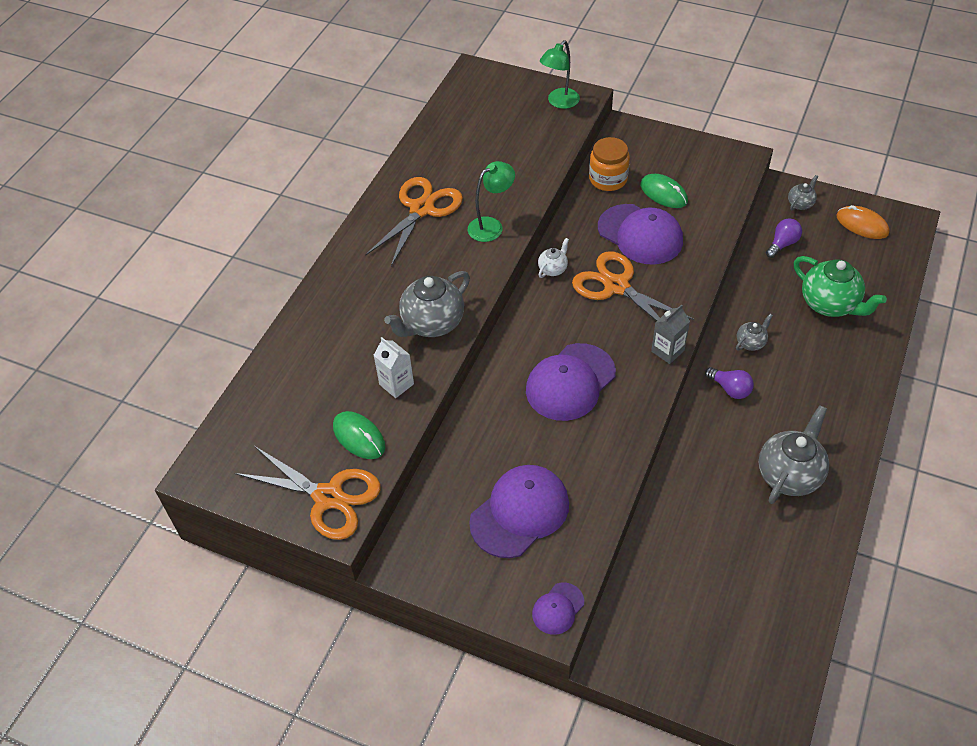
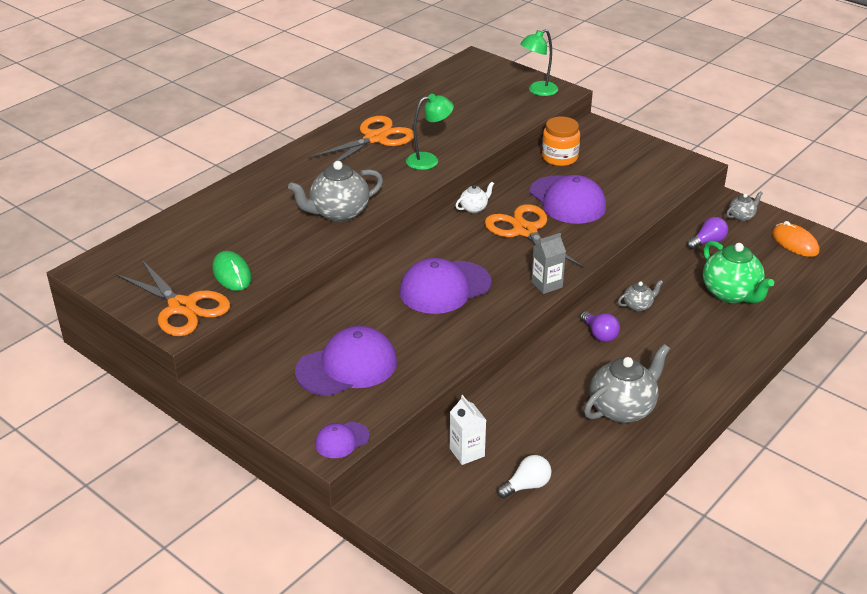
camera: 15 degrees right, 15 degrees down
(396, 384) = (284, 246): white carton -> white carton (467, 452)
(663, 193) = (605, 176): green mouse -> none
(741, 595) = (526, 486): none -> white light bulb

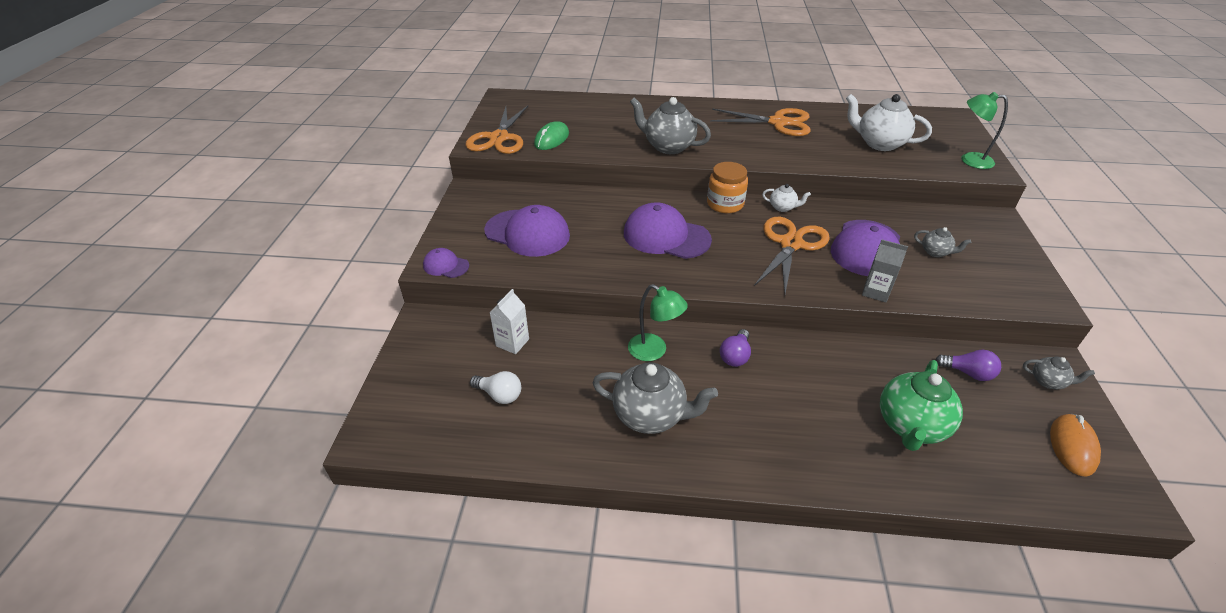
camera: 55 degrees right, 5 degrees up
(429, 160) = (788, 153): green lamp -> green lamp (654, 351)
(469, 112) = (879, 143): none -> white teapot
(546, 284) = (735, 286): grey carton -> grey carton (875, 292)
(559, 157) = (919, 219): orange jar -> orange jar (725, 204)
(638, 306) = (805, 364): grey teapot -> grey teapot (935, 252)

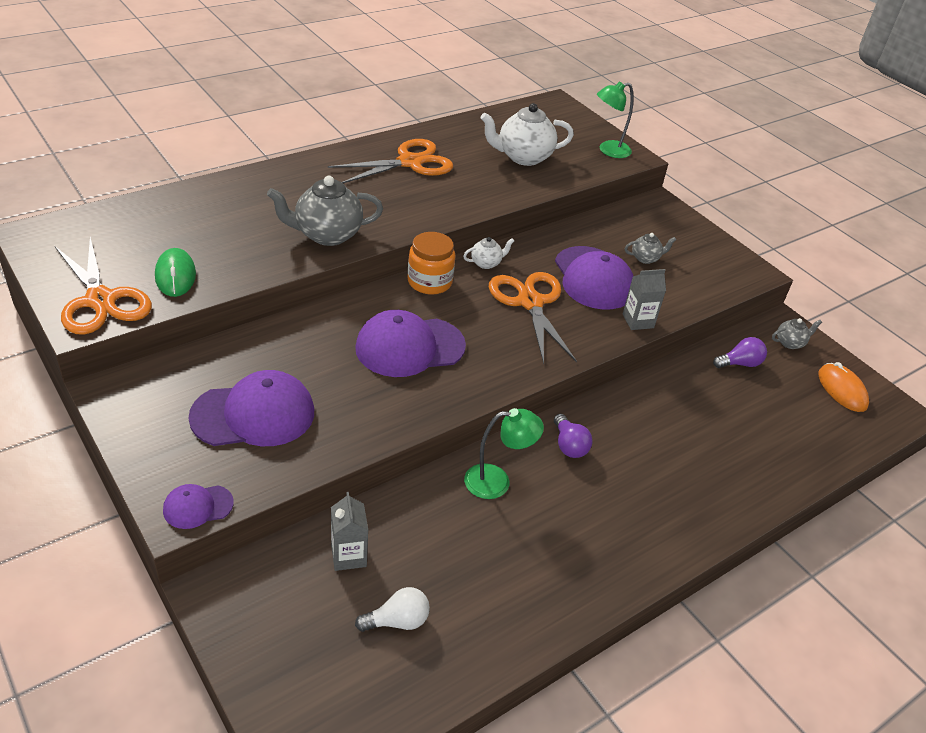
camera: 45 degrees left, 0 degrees up
(512, 342) = (348, 555): white carton -> grey carton
(650, 415) = (556, 549): grey teapot -> none
(910, 426) = (743, 434): green teapot -> none

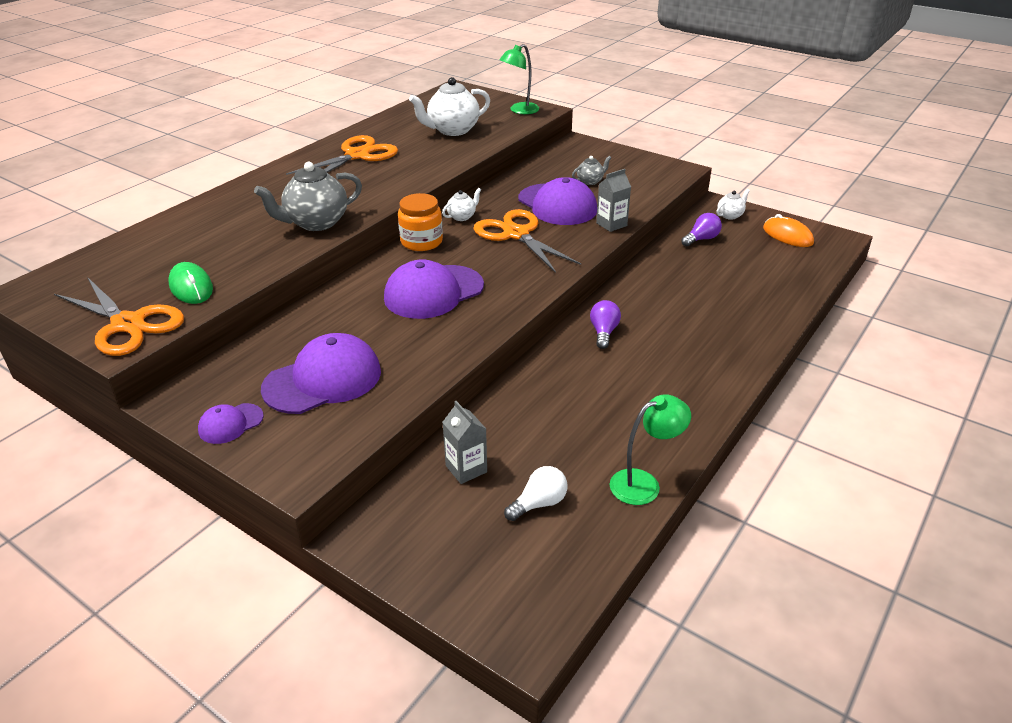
camera: 15 degrees left, 5 degrees down
(198, 506) = (313, 465): purple cap -> purple cap (230, 424)
(497, 481) = (560, 375): green lamp -> green lamp (644, 483)
(569, 445) = (603, 332): purple light bulb -> purple light bulb turned 135 degrees counterclockwise
(790, 343) = (730, 215): grey teapot -> white teapot

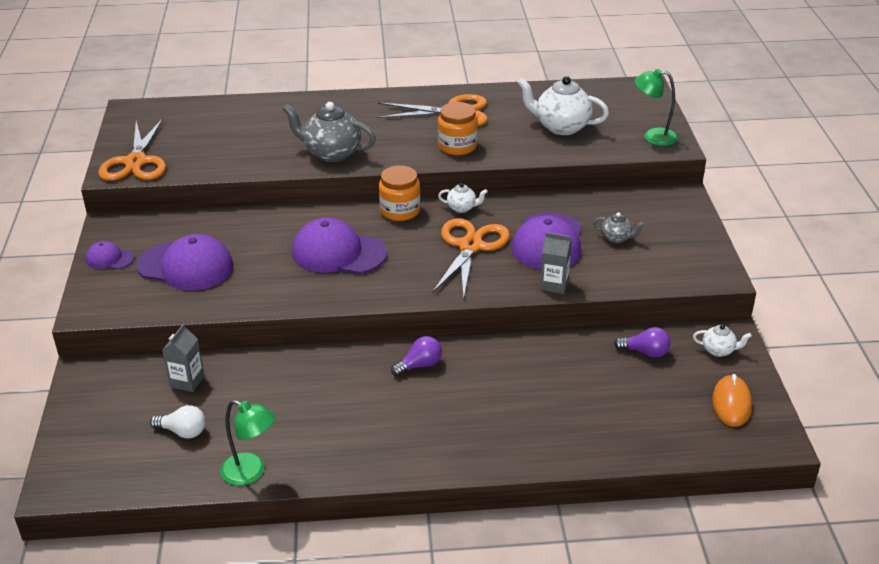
camera: 50 degrees right, 0 degrees up
(191, 287) = (198, 157): green mouse -> none
(406, 172) = (457, 146): none -> orange jar

